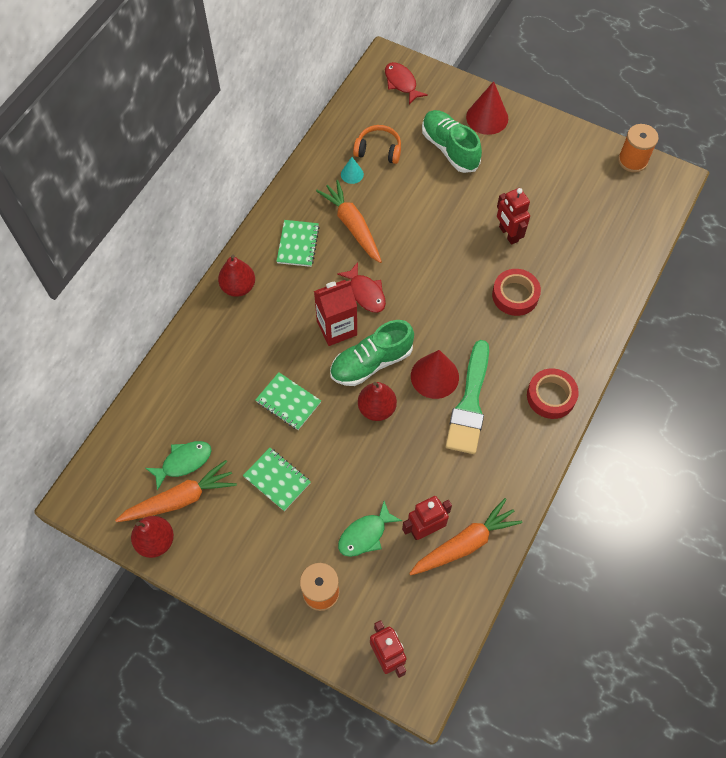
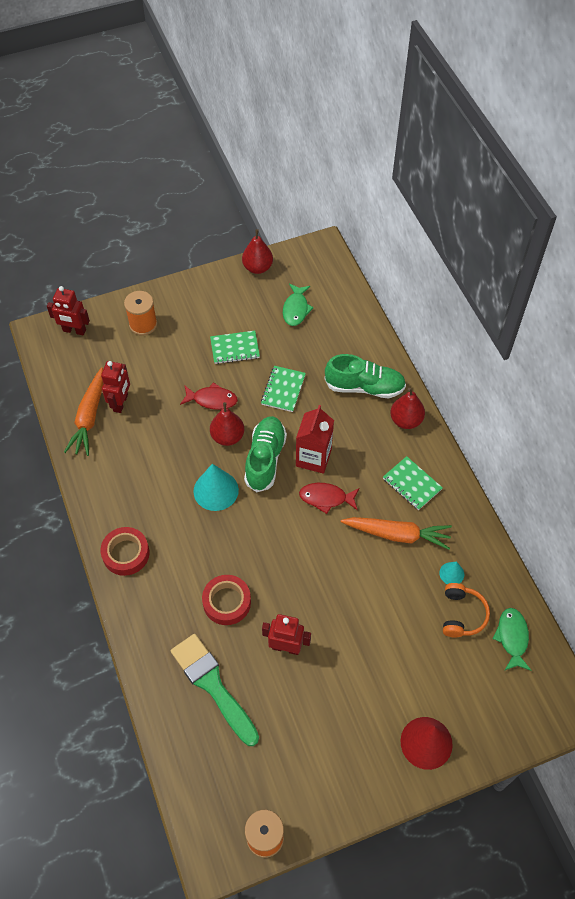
camera: 130 degrees right, 5 degrees down
(179, 499) = (272, 293): orange carrot -> none
(288, 402) = (283, 390): green notebook -> green notebook turned 60 degrees counterclockwise
(365, 534) = (152, 369): green fish -> green fish (512, 638)
(378, 150) = (462, 614): orange headphones -> orange headphones turned 45 degrees counterclockwise
(401, 83) = (530, 698): red fish -> red fish (212, 400)
(434, 376) = (216, 490): red cone -> turquoise cone
(449, 148) = (416, 676): green shoe -> green shoe (364, 387)
(469, 403) = (174, 496): green brush -> green brush (213, 685)

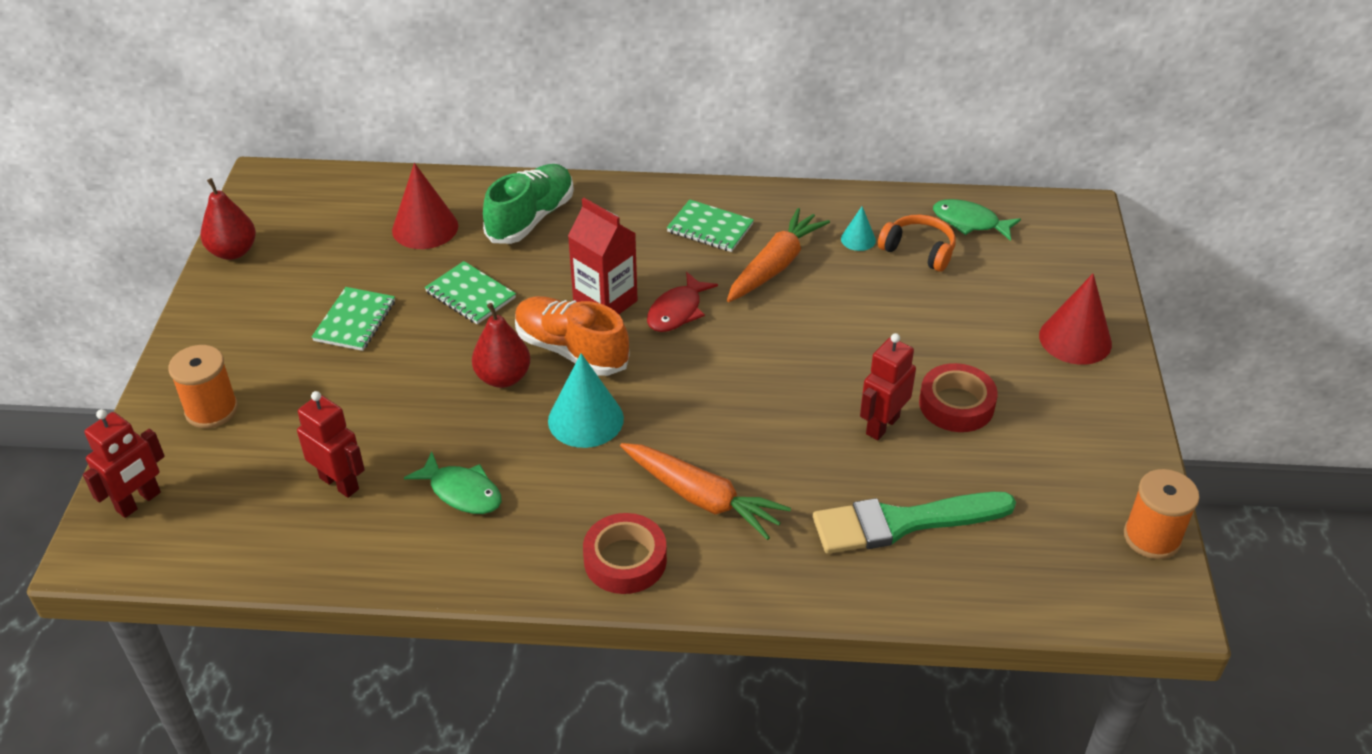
camera: 65 degrees left, 15 degrees down
(89, 417) = (333, 532): orange carrot -> orange carrot (701, 498)
(212, 400) = (424, 374): red fish -> none
(227, 602) = (778, 465): red tape -> red tape (956, 404)
(265, 459) = (571, 350): green shoe -> orange shoe
(296, 309) = (345, 238): green fish -> green fish (462, 492)
(326, 340) = (425, 228): none -> red cone
(406, 420) = (612, 201): red pear -> none
(412, 484) = (710, 228): green notebook -> green notebook turned 45 degrees clockwise

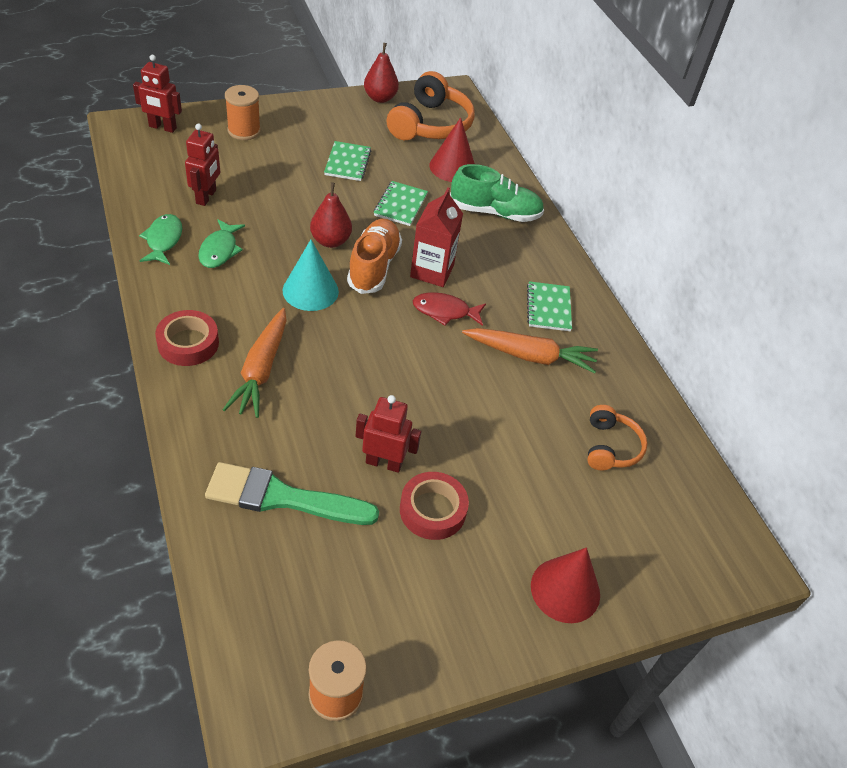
camera: 60 degrees right, 5 degrees up
(324, 221) = (430, 124): none -> orange headphones
(355, 321) = (347, 163): green notebook -> green notebook turned 75 degrees counterclockwise
(858, 239) = (597, 402): turquoise cone -> none
(902, 523) = (282, 497): green brush -> green brush turned 45 degrees counterclockwise
(969, 222) = (674, 477): green fish -> green fish (163, 240)

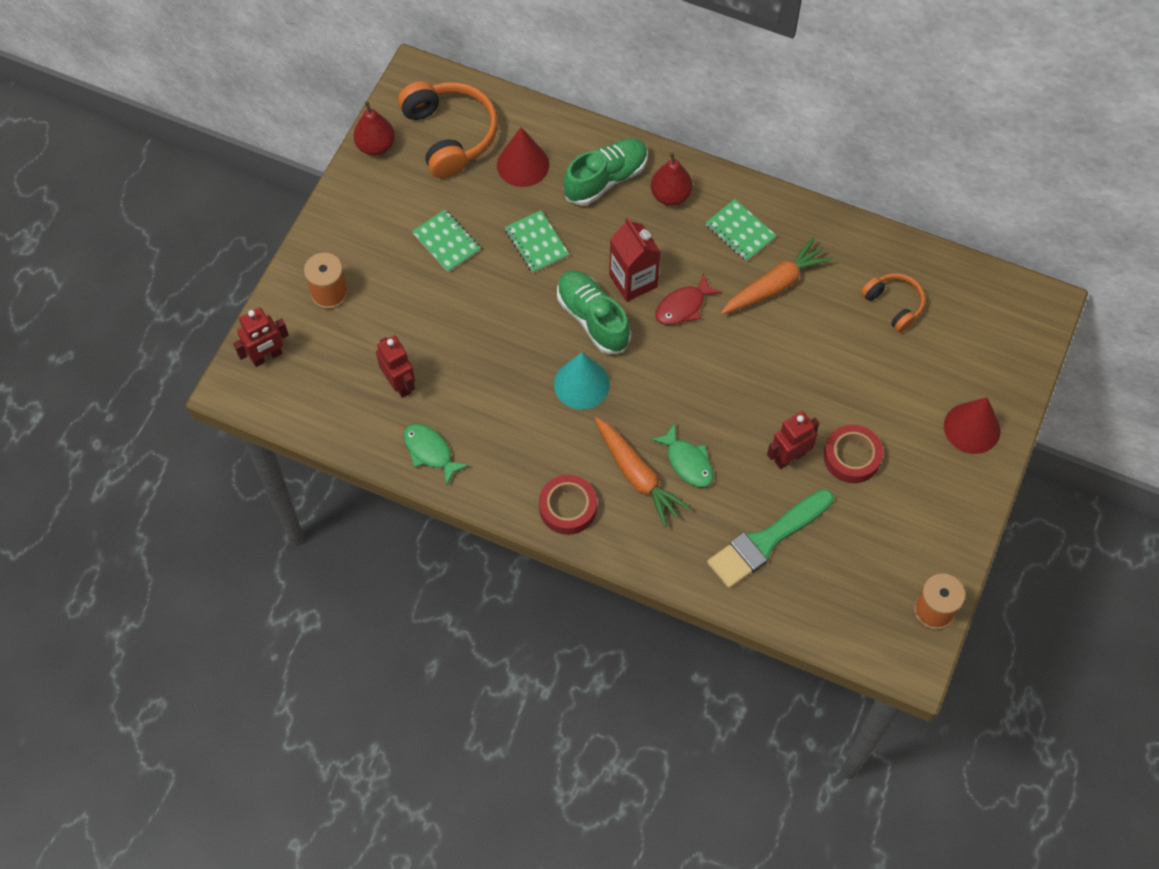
camera: 40 degrees left, 15 degrees up
(220, 250) = (478, 417): green fish -> green fish (687, 462)
(330, 241) = (536, 328): red pear -> red pear (670, 195)
(374, 266) = (593, 318): orange shoe -> green shoe

